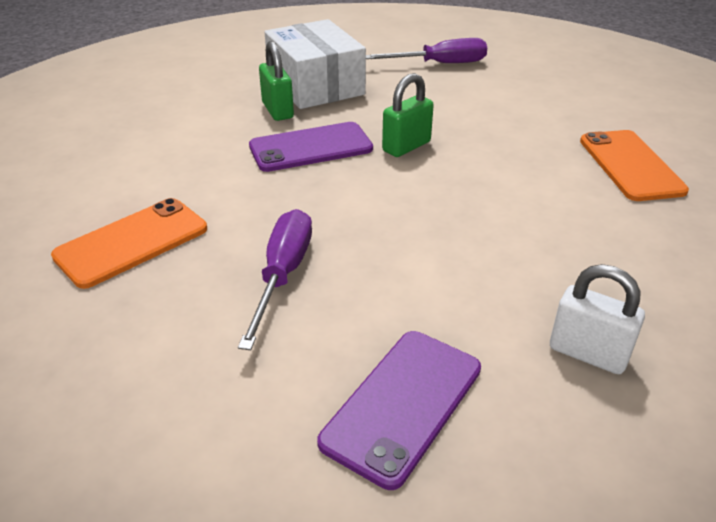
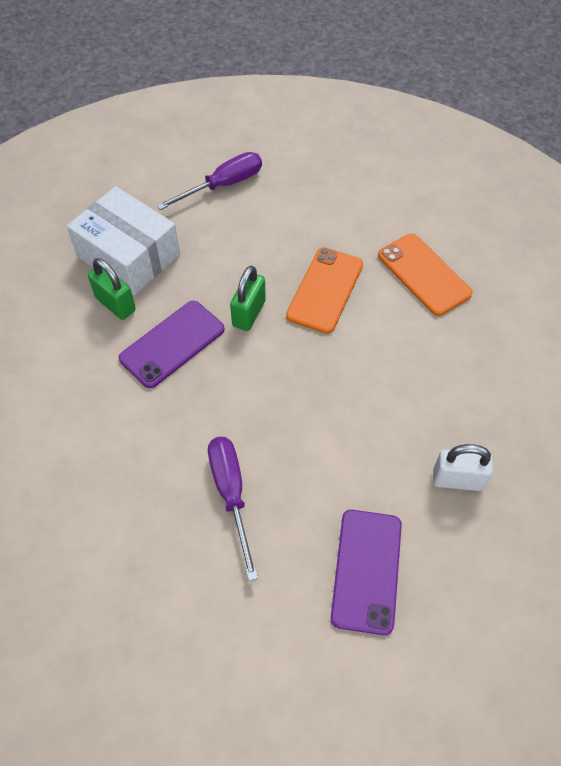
camera: 25 degrees left, 20 degrees up
(132, 242) = (97, 510): orange phone -> orange phone (325, 290)

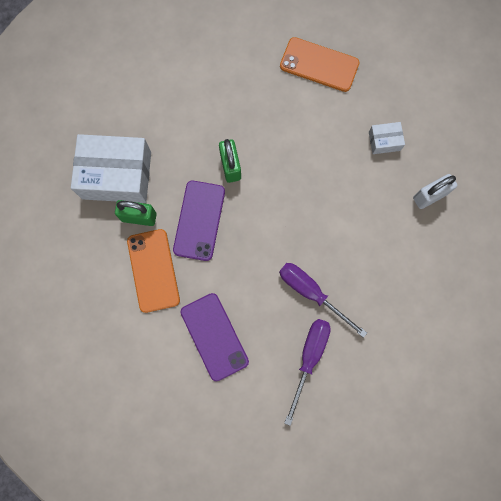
camera: 35 degrees left, 20 degrees up
(223, 185) = (136, 77): purple screwdriver -> purple screwdriver (309, 358)
(325, 290) = (266, 117): orange phone -> orange phone (153, 270)
(366, 570) = (417, 285): purple phone -> purple phone (214, 336)
(443, 389) = (384, 141): none -> white box

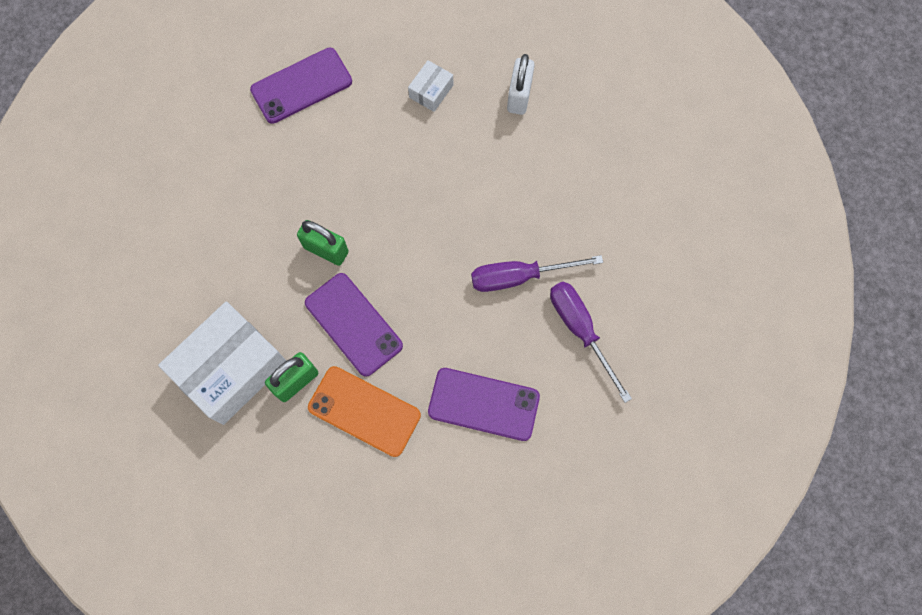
camera: 50 degrees left, 5 degrees down
(319, 65) = (301, 86): orange phone -> purple phone

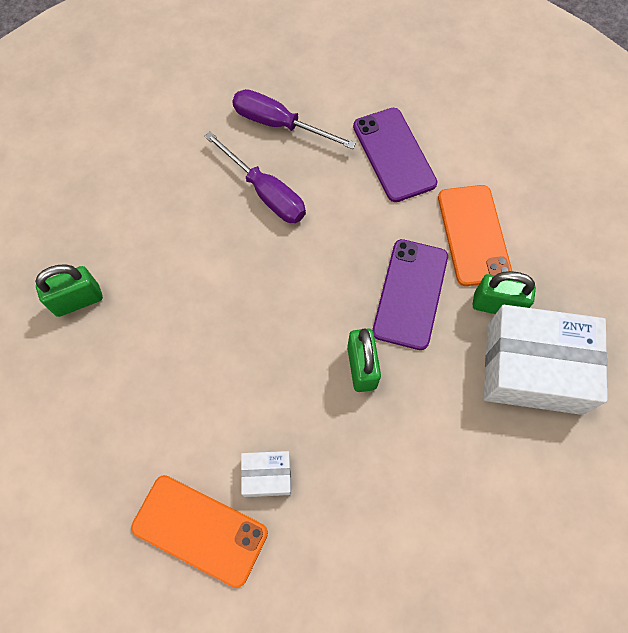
camera: 125 degrees left, 5 degrees down
(301, 86) = (200, 530): purple phone -> orange phone
(431, 91) = (122, 386): white box -> white box (267, 475)
(519, 96) = (78, 300): white padlock -> green padlock
(580, 330) = (279, 124): purple screwdriver -> purple screwdriver turned 90 degrees clockwise

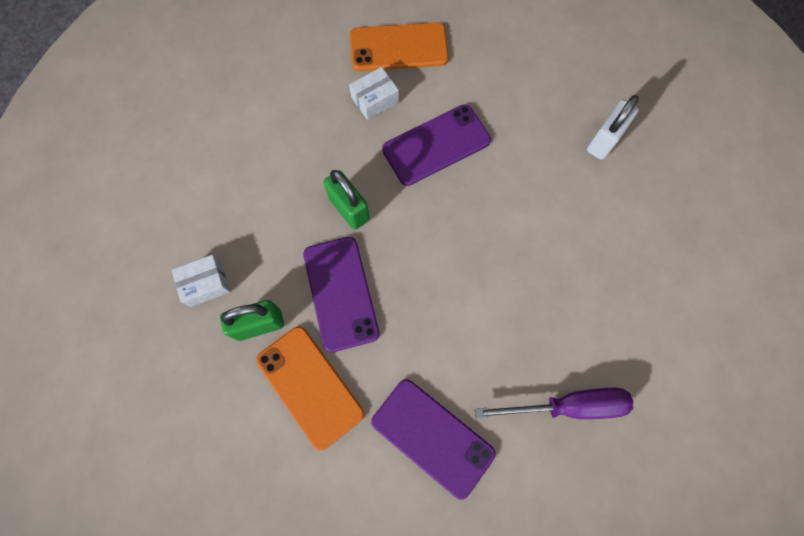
camera: 150 degrees right, 5 degrees up
(78, 300) = (604, 140): green padlock -> white padlock
(237, 385) = (436, 145): none -> purple phone
(265, 192) = (527, 320): purple screwdriver -> none
(534, 368) = (205, 284): white box -> white box, size x0.45

